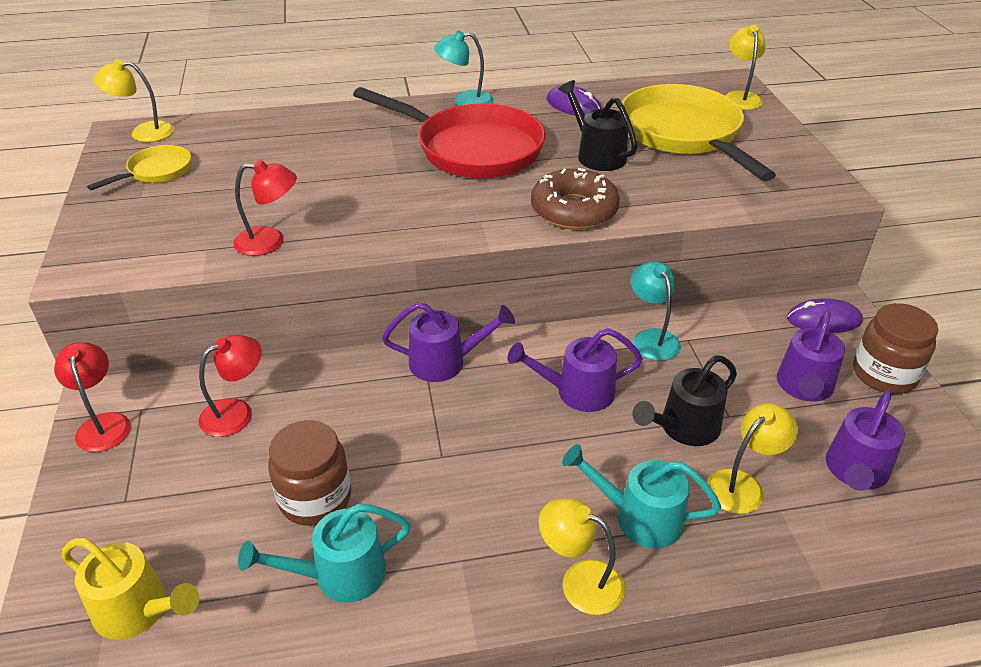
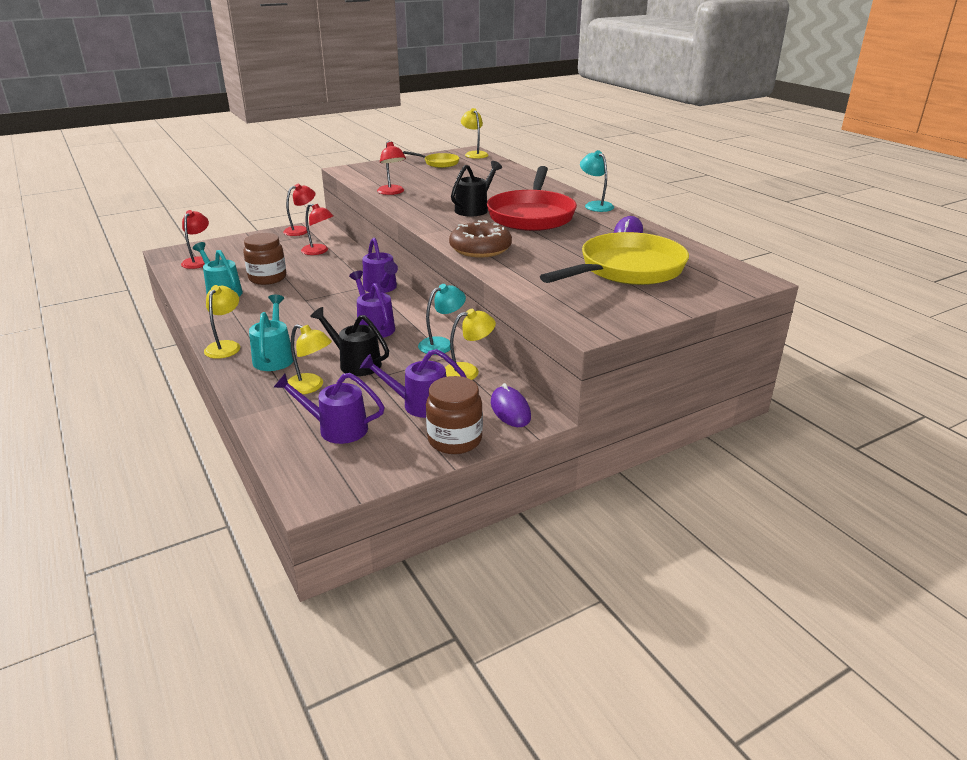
camera: 70 degrees right, 10 degrees down
(139, 611) = (198, 261): yellow watering can -> red lamp
(596, 154) = (562, 247): black watering can -> black watering can (474, 209)
(740, 97) = (726, 285): yellow lamp -> yellow lamp (468, 371)

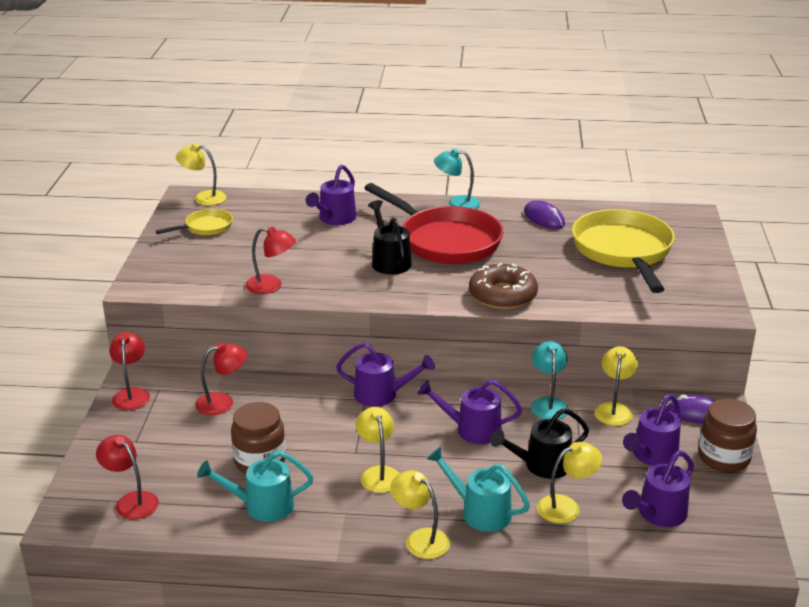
camera: 55 degrees left, 0 degrees up
(288, 313) = (378, 473): none -> yellow lamp
(506, 184) = (334, 219): none -> purple watering can

